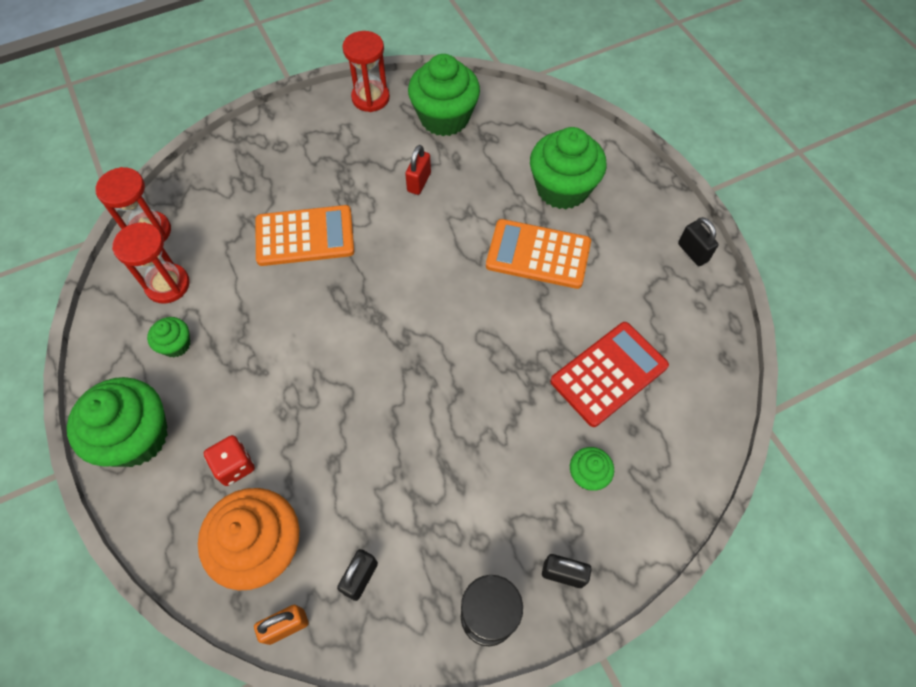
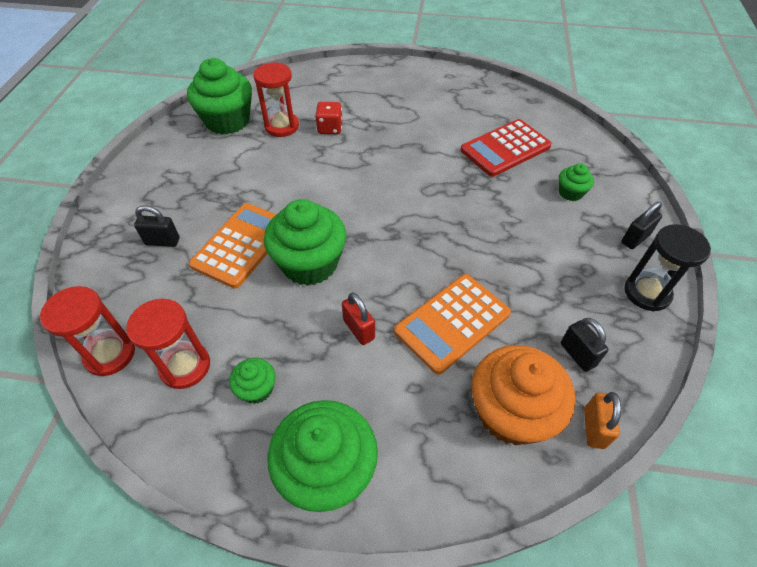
camera: 55 degrees left, 10 degrees down
(234, 466) = (419, 398): red dice -> red dice (330, 128)
(370, 98) = (160, 147): red hourglass -> red hourglass (281, 126)
(419, 182) = (267, 159): red padlock -> red padlock (359, 329)
(538, 254) = (388, 134): orange calculator -> orange calculator (452, 322)
(562, 188) = (349, 100): green cupcake -> green cupcake (310, 263)
(609, 374) = (505, 148): red calculator -> red calculator turned 120 degrees counterclockwise
(693, 252) = (450, 76): black padlock -> black padlock (162, 241)

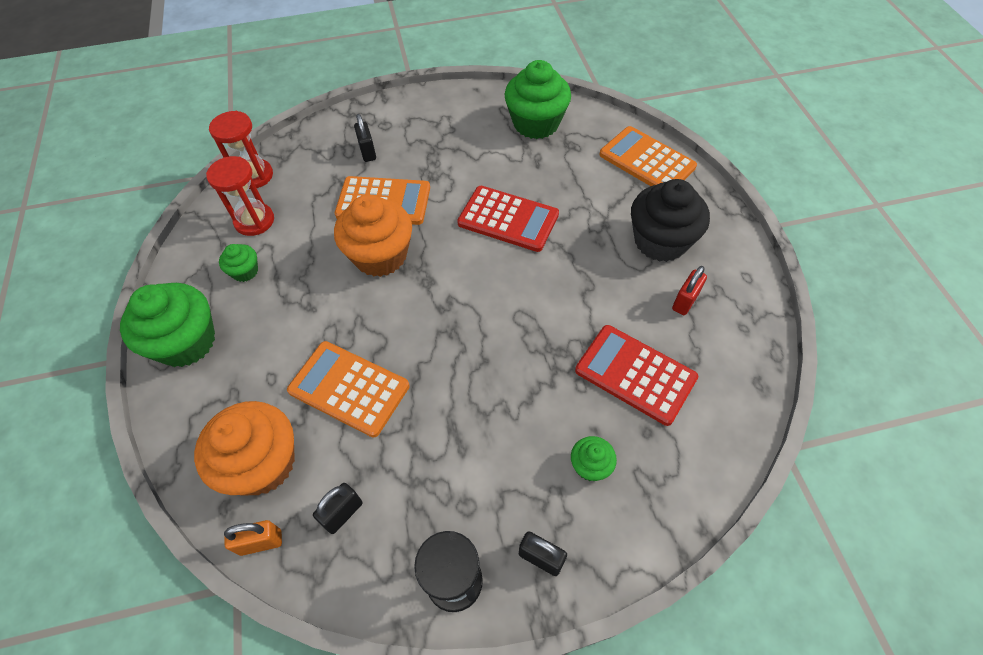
camera: 70 degrees right, 5 degrees up
(281, 126) = (552, 164): red hourglass -> none
(310, 263) = (380, 255): green cupcake -> orange cupcake
(317, 80) = (647, 161): none -> orange calculator
(324, 168) = (508, 219): none -> red calculator
(330, 128) = (572, 201): red dice -> none
(359, 329) = (319, 317): red padlock -> red padlock (685, 301)
(398, 99) = (660, 241): none -> black cupcake

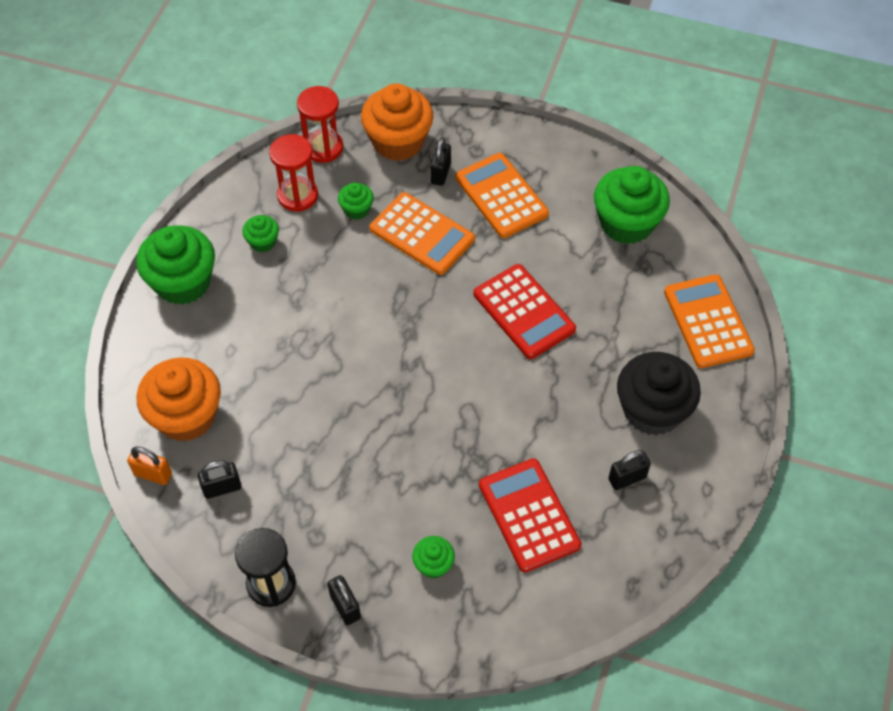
camera: 30 degrees right, 0 degrees up
(314, 208) = (356, 209): none -> green cupcake
(349, 388) = (285, 393): orange calculator -> orange calculator (501, 196)
(380, 255) = (385, 287): orange cupcake -> orange cupcake (398, 141)
(685, 301) = (627, 478): red padlock -> black padlock

